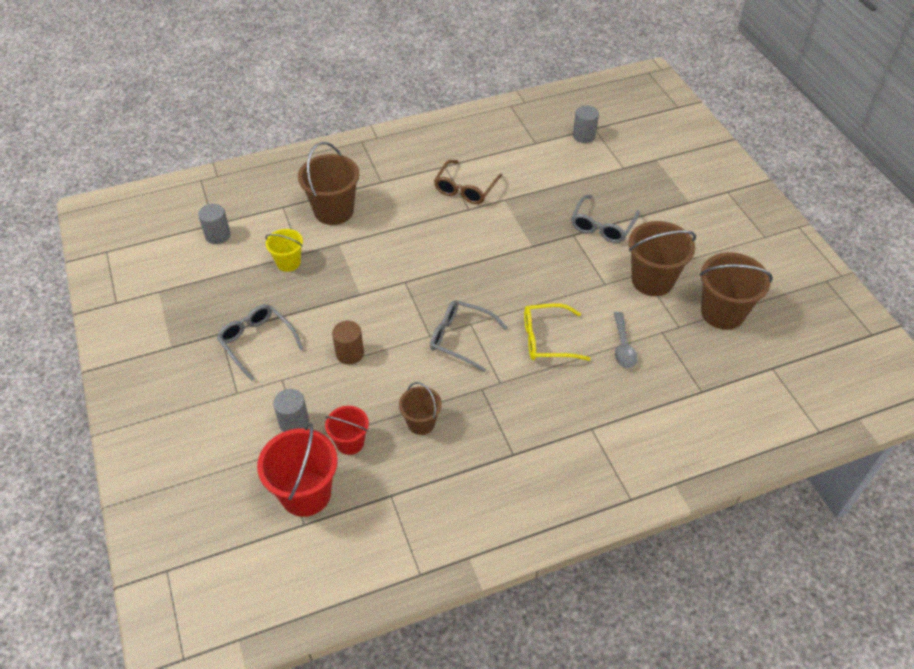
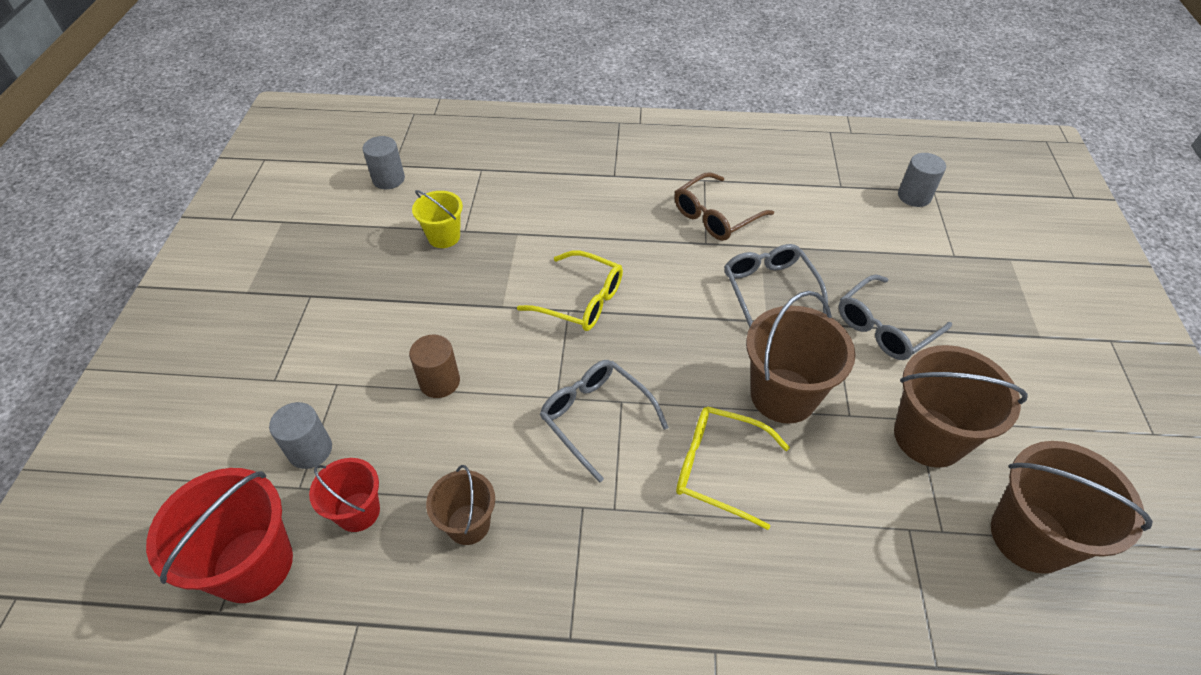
camera: 25 degrees right, 0 degrees up
(257, 343) = (341, 324): grey glasses -> grey glasses (769, 290)
(334, 211) = (536, 192): brown bucket -> brown bucket (783, 395)
(409, 273) = (580, 300): none -> yellow glasses
(623, 346) = (833, 528): grey spoon -> none

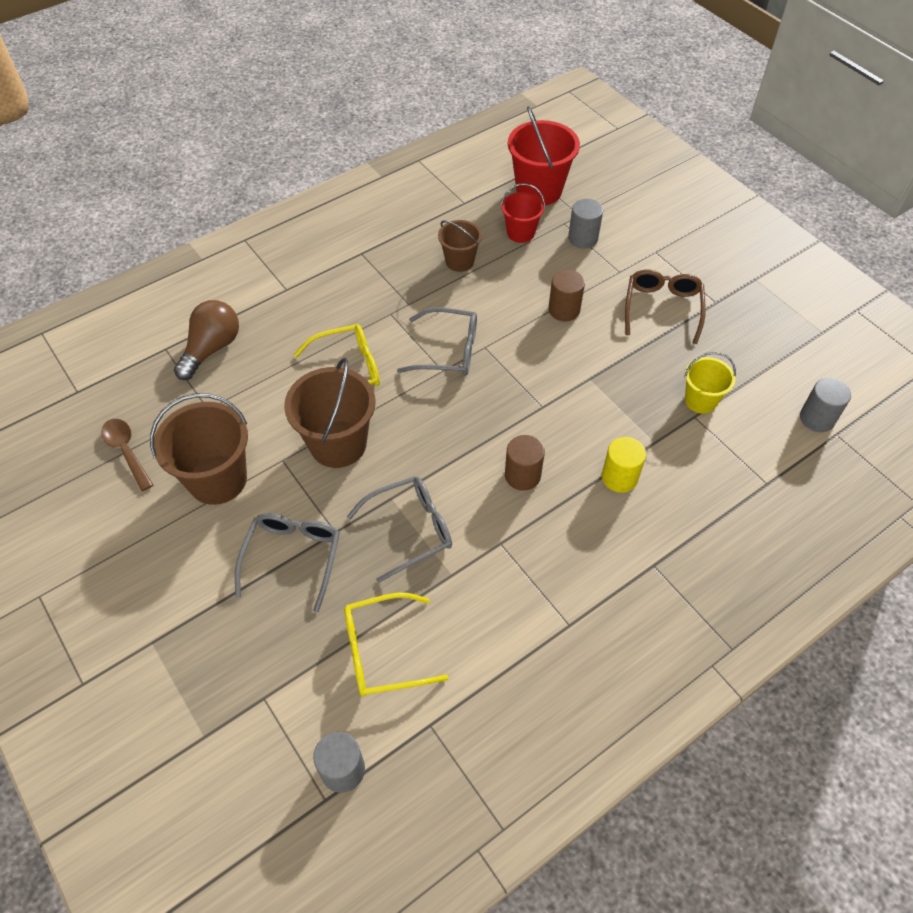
camera: 140 degrees right, 5 degrees up
(572, 229) = (619, 477): none -> yellow cylinder
(580, 300) = (542, 420): yellow glasses -> yellow glasses (383, 651)
(642, 272) = (522, 475): none -> brown cylinder
(716, 216) = (518, 582): brown glasses -> brown glasses (662, 308)
(769, 290) = (409, 530): grey glasses -> grey glasses turned 60 degrees counterclockwise
(869, 618) = (212, 349): none -> brown light bulb
(1029, 537) = (126, 451): brown bucket -> brown spoon

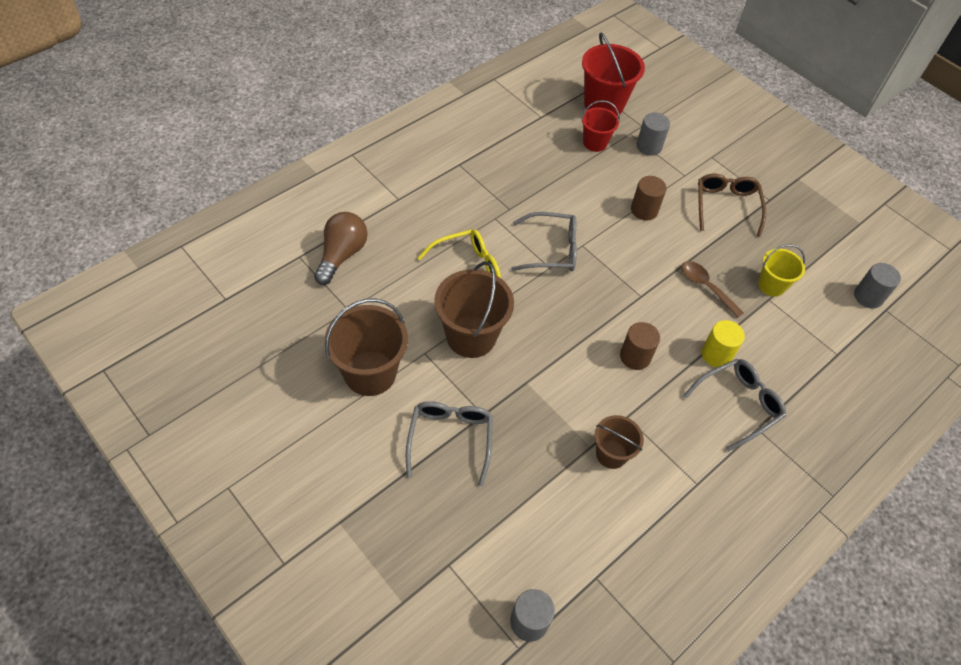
camera: 10 degrees left, 0 degrees up
(126, 451) = (282, 351): brown spoon -> brown spoon (706, 287)
(383, 651) = (545, 516): yellow glasses -> none
(409, 530) = (547, 409): grey glasses -> grey glasses (738, 405)
(459, 261) = (547, 169): brown bucket -> brown bucket (611, 454)

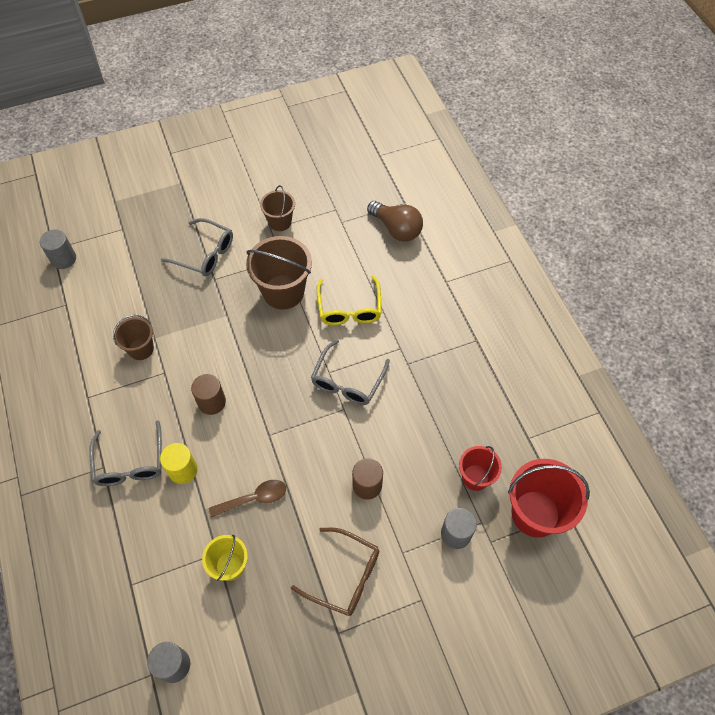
camera: 115 degrees right, 5 degrees up
(370, 373) = (280, 222): brown bucket -> brown bucket, size x0.58

